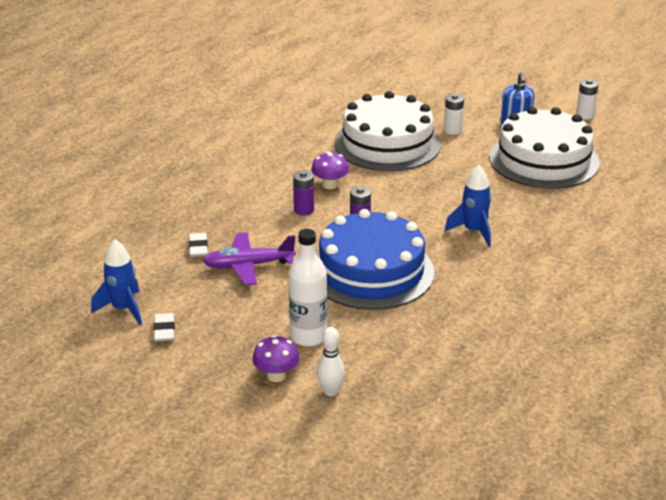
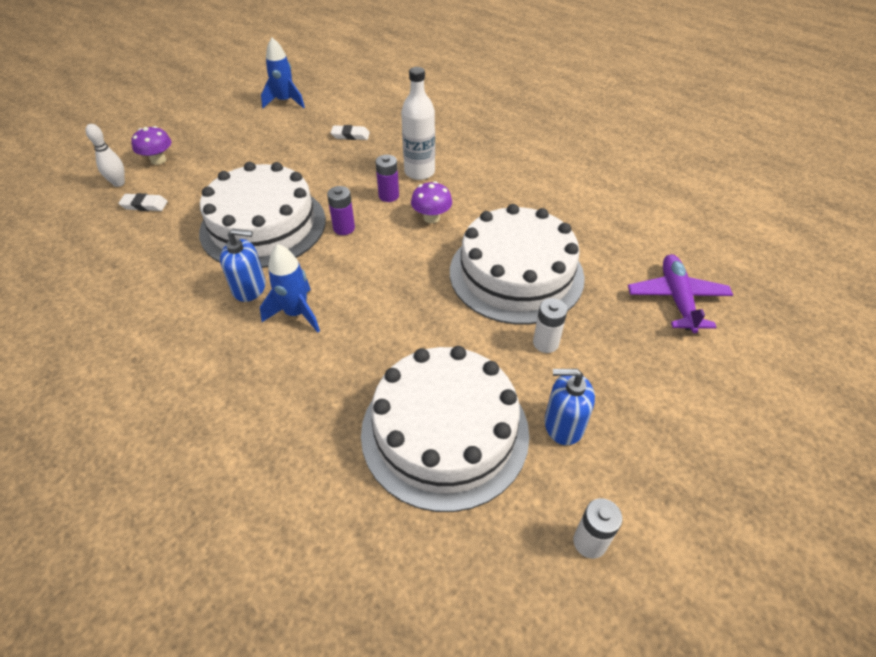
camera: 100 degrees right, 15 degrees up
(164, 330) = (248, 116): white eraser -> white eraser (144, 205)
(248, 266) = (311, 158): purple plane -> purple plane (676, 299)
(308, 336) = (193, 179): white bottle -> white bottle (419, 172)
(371, 271) = (263, 225): blue cake -> white cake
(456, 260) = (249, 288): none -> blue soap dispenser

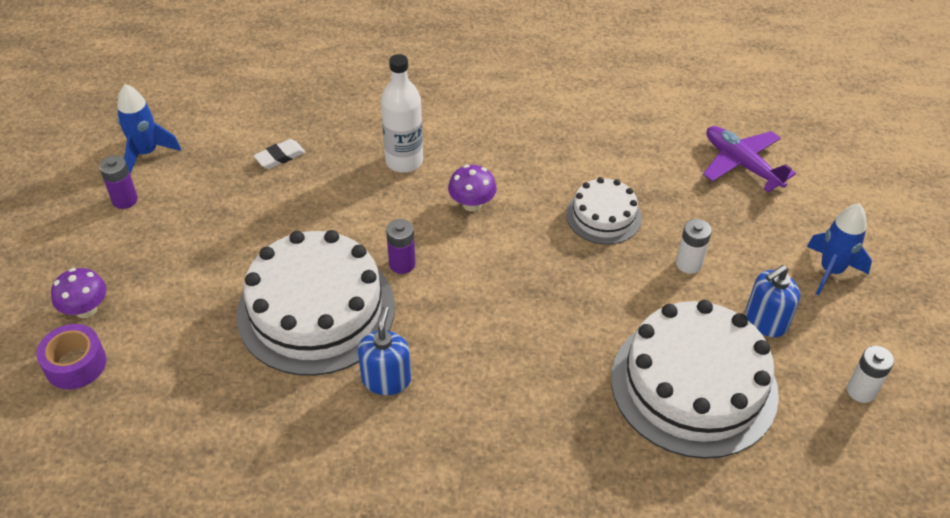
camera: 40 degrees left, 0 degrees up
(119, 183) = (75, 364): white bowling pin -> purple tape
(144, 205) = (148, 369): white eraser -> none
(249, 288) = (386, 379): blue soap dispenser -> blue soap dispenser turned 45 degrees counterclockwise
(296, 313) = (461, 373): blue rocket -> blue rocket (831, 271)
(388, 196) = (404, 204): purple battery -> purple battery (125, 200)
(516, 274) = (603, 216): white cake -> white cake, size x0.52

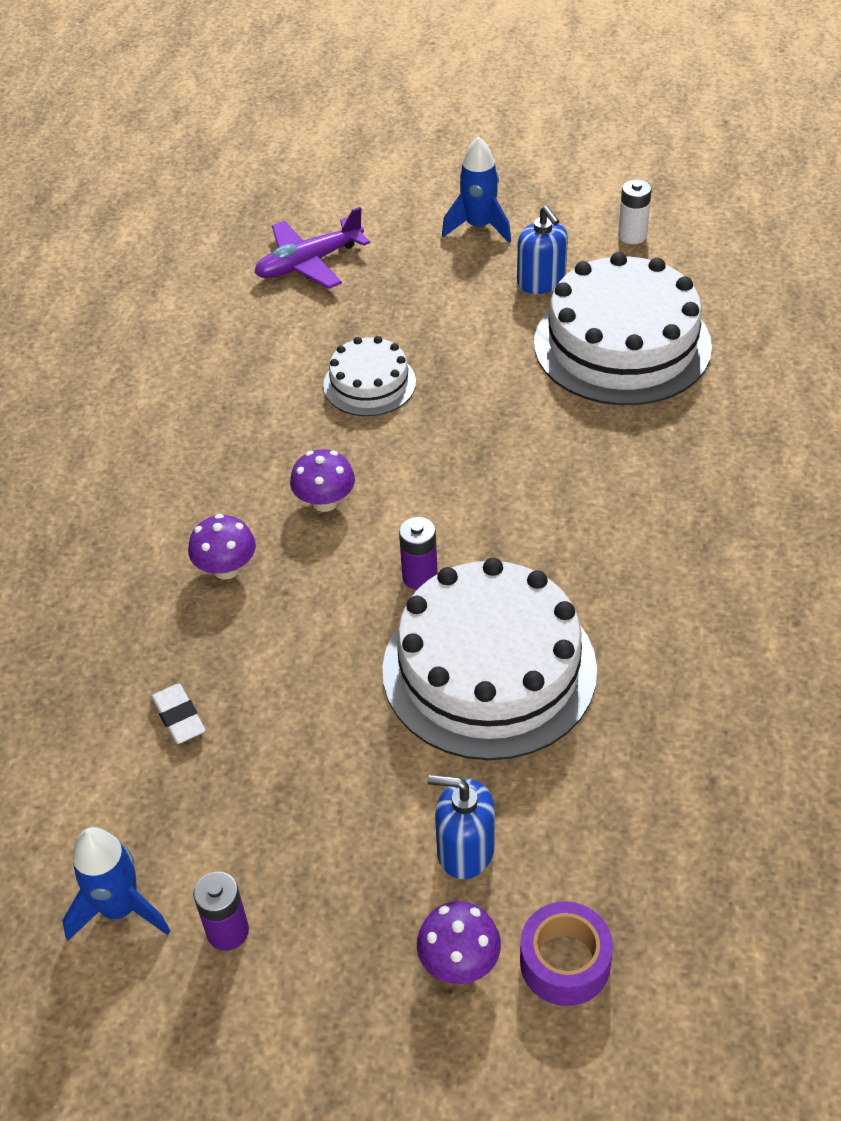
camera: 80 degrees left, 0 degrees up
(386, 379) = (605, 598): blue soap dispenser -> blue soap dispenser (465, 850)
(404, 161) = (226, 568): white bottle -> purple mushroom
(688, 264) = (455, 325): white battery -> none

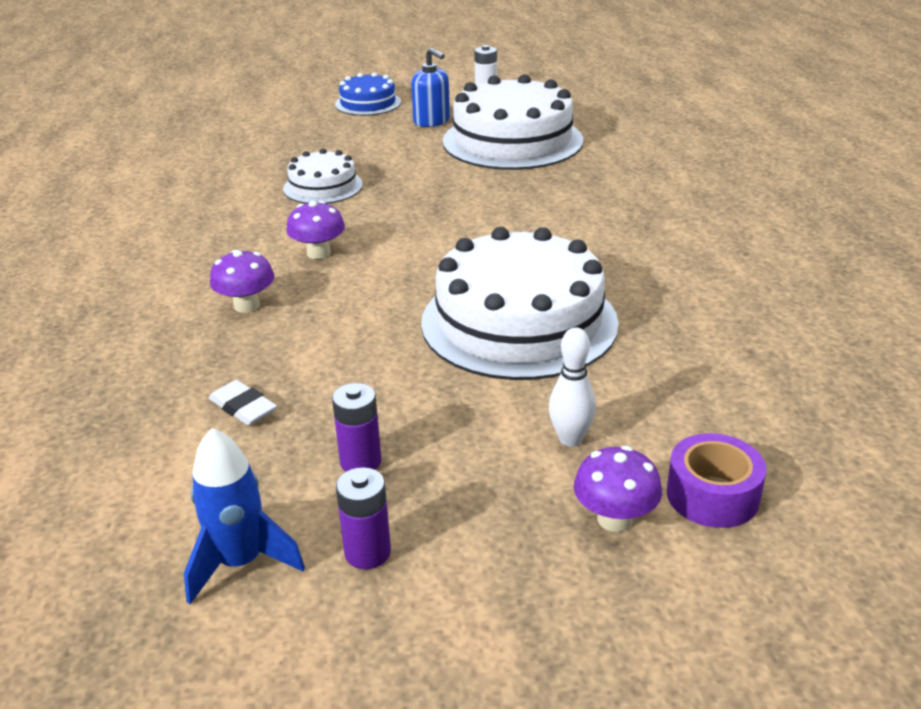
camera: 20 degrees left, 15 degrees down
(309, 263) = (240, 136): purple plane -> none
(420, 577) = (426, 281): purple battery -> purple battery (360, 462)
(465, 850) = (570, 439): blue soap dispenser -> white bowling pin
(479, 227) = (368, 103): blue rocket -> blue cake

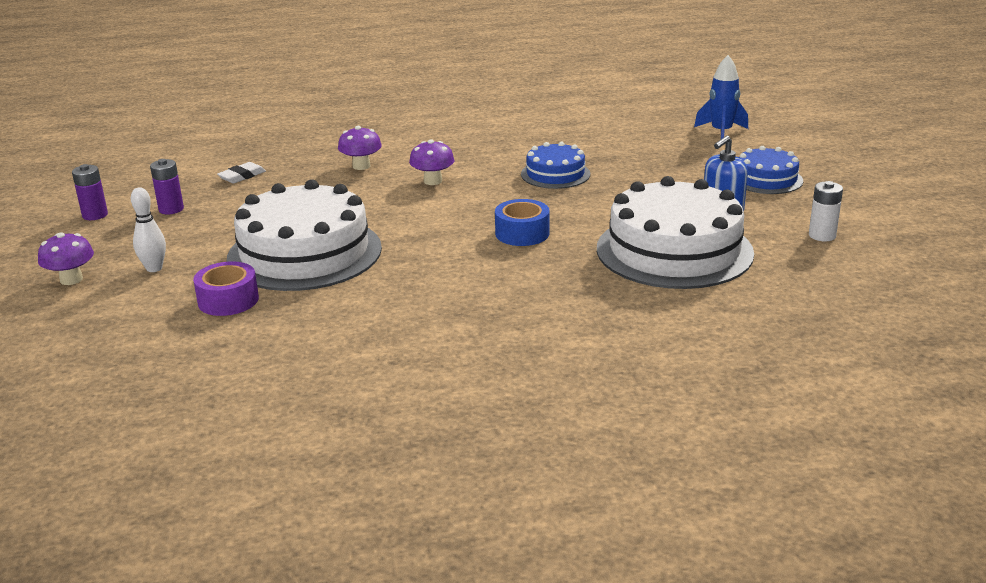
camera: 90 degrees right, 5 degrees down
(241, 562) = (110, 188): blue rocket -> blue rocket (721, 133)
(323, 187) = (555, 174): white cake -> blue cake
(473, 201) = (522, 233): none -> blue tape
(712, 495) = (69, 312): purple tape -> purple tape (228, 300)

